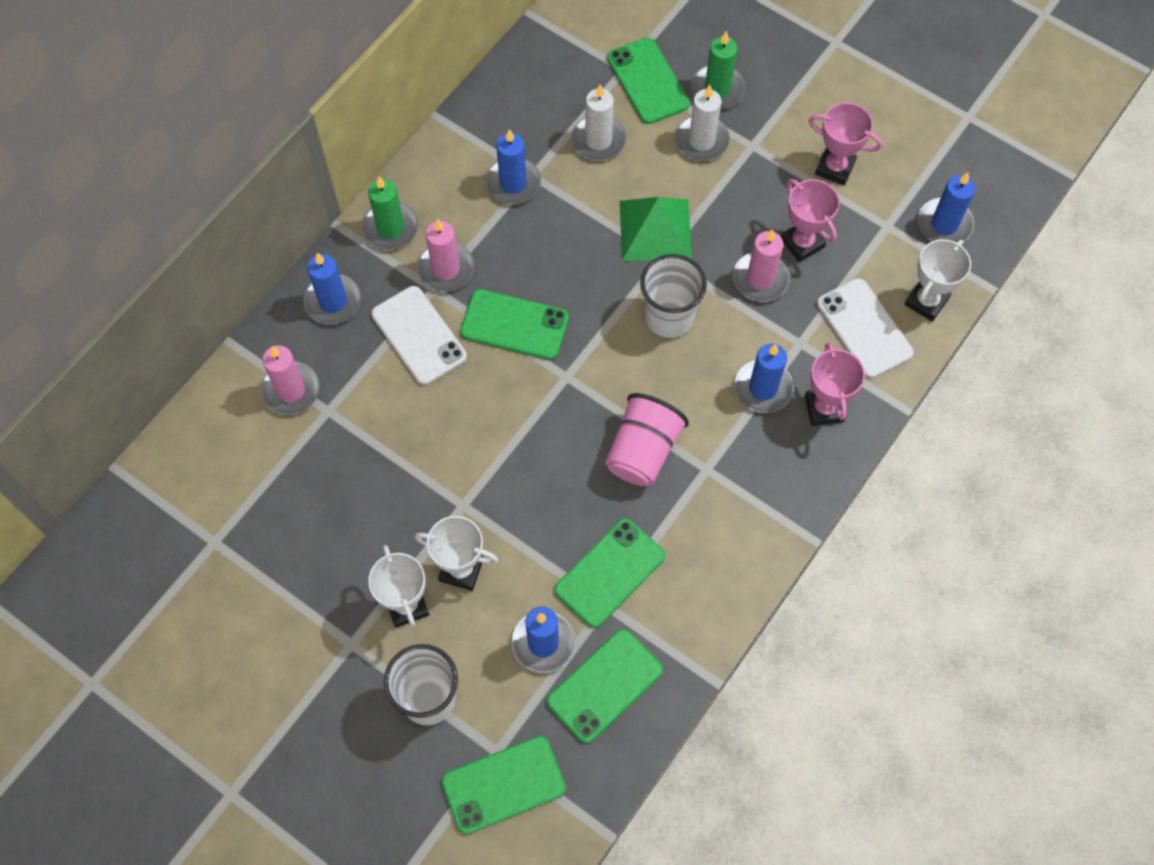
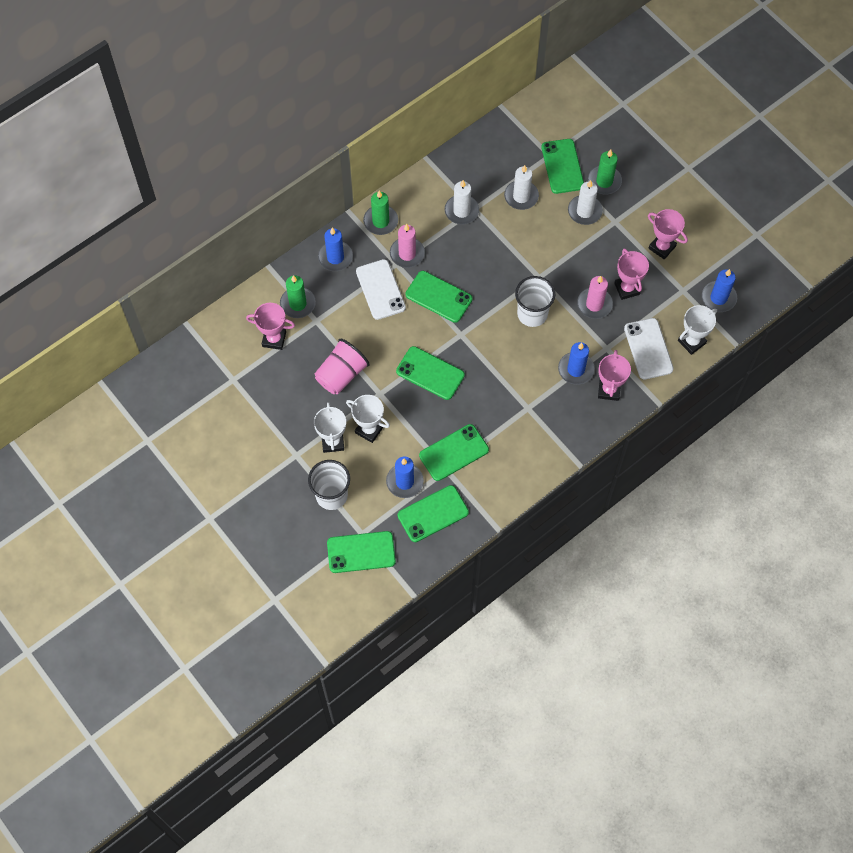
camera: 15 degrees right, 0 degrees up
(266, 457) = (274, 339): none -> pink trophy
(291, 390) = (298, 304): pink candle -> green candle
(513, 183) = (461, 211): blue candle -> white candle
(535, 451) = (430, 373): none -> green phone
(643, 451) = (493, 388): pink cup -> pink cup (341, 374)
(655, 229) = (539, 259): green pyramid -> none

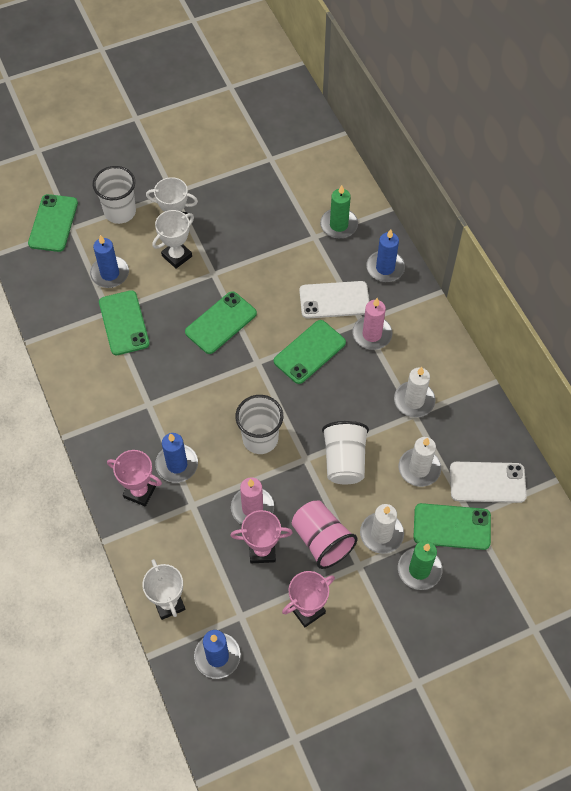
camera: 105 degrees right, 5 degrees down
(274, 339) = (304, 198): pink trophy -> none
(341, 374) = (246, 245): pink cup -> pink cup (322, 540)
(380, 221) = (419, 318): green candle -> none
(433, 514) = (66, 290): green phone -> none
(531, 249) = (344, 461): none -> white cup
(648, 349) = (176, 550): white phone -> white phone (487, 482)

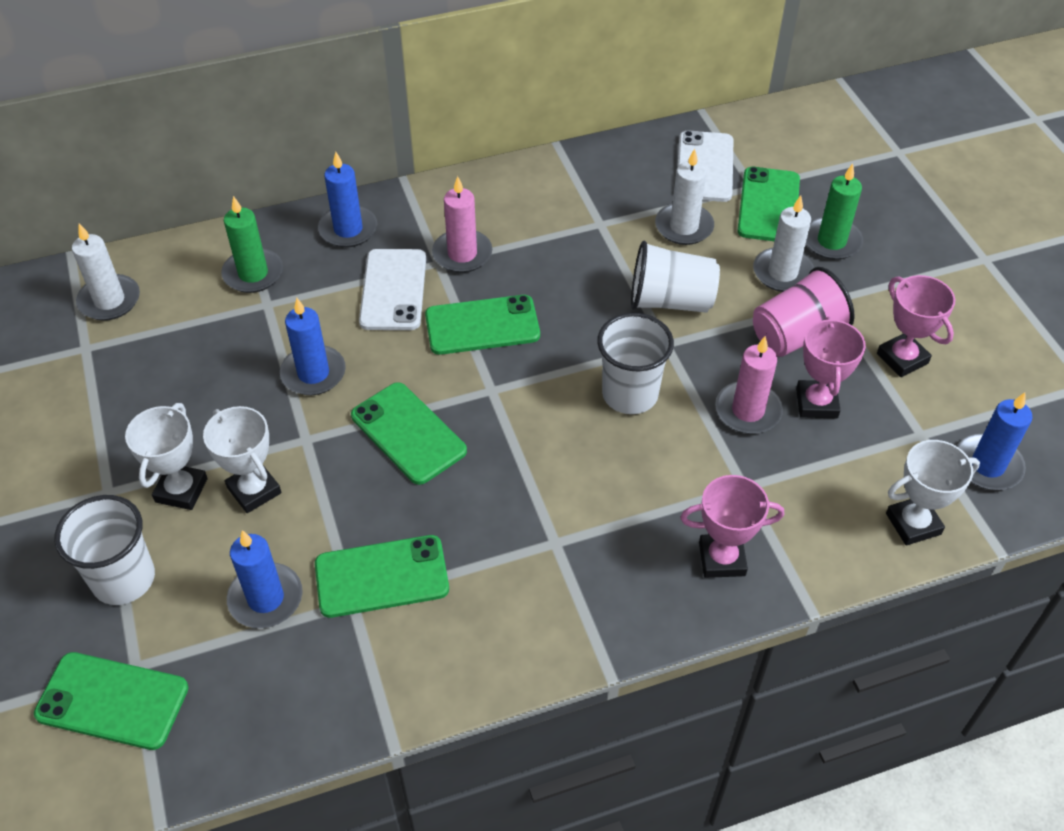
camera: 85 degrees left, 10 degrees down
(140, 491) = (722, 559): pink trophy -> pink trophy turned 60 degrees clockwise
(177, 464) = (672, 505): blue candle -> blue candle (313, 373)
(309, 352) = (482, 325): green phone -> green phone turned 60 degrees counterclockwise
(414, 401) = (578, 221): white candle -> white candle (109, 300)

